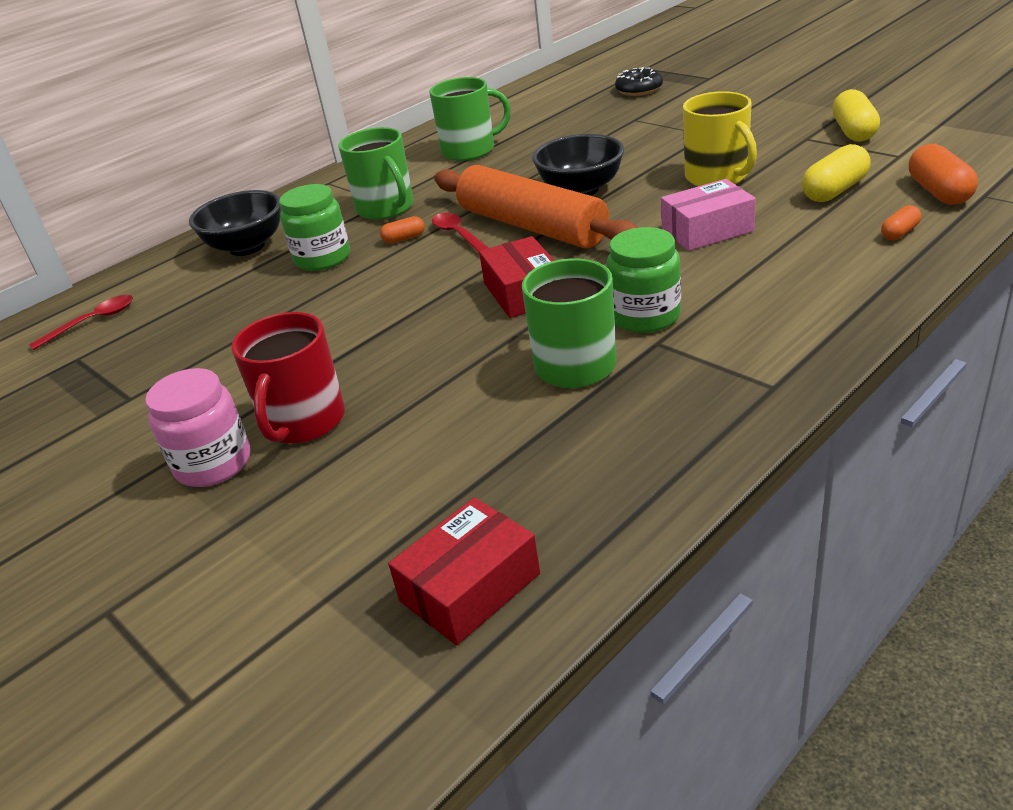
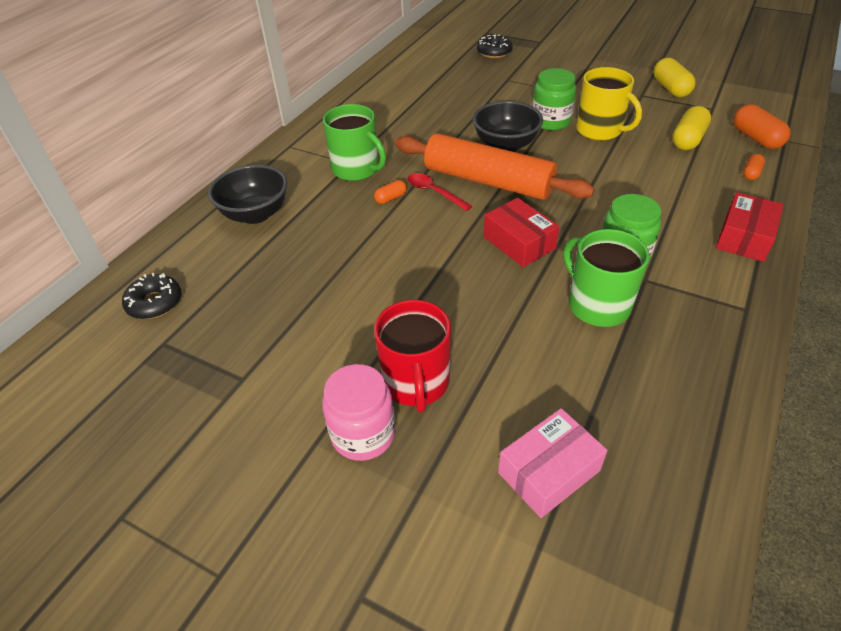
camera: 20 degrees left, 10 degrees up
(93, 322) = (155, 303): red spoon -> black donut
(322, 258) = (332, 222): green jar -> green jar (550, 121)
(470, 150) = (393, 111): green mug -> none
(470, 587) = (643, 515): red box -> red box (744, 237)
(707, 230) = (621, 178): pink box -> pink box (549, 471)

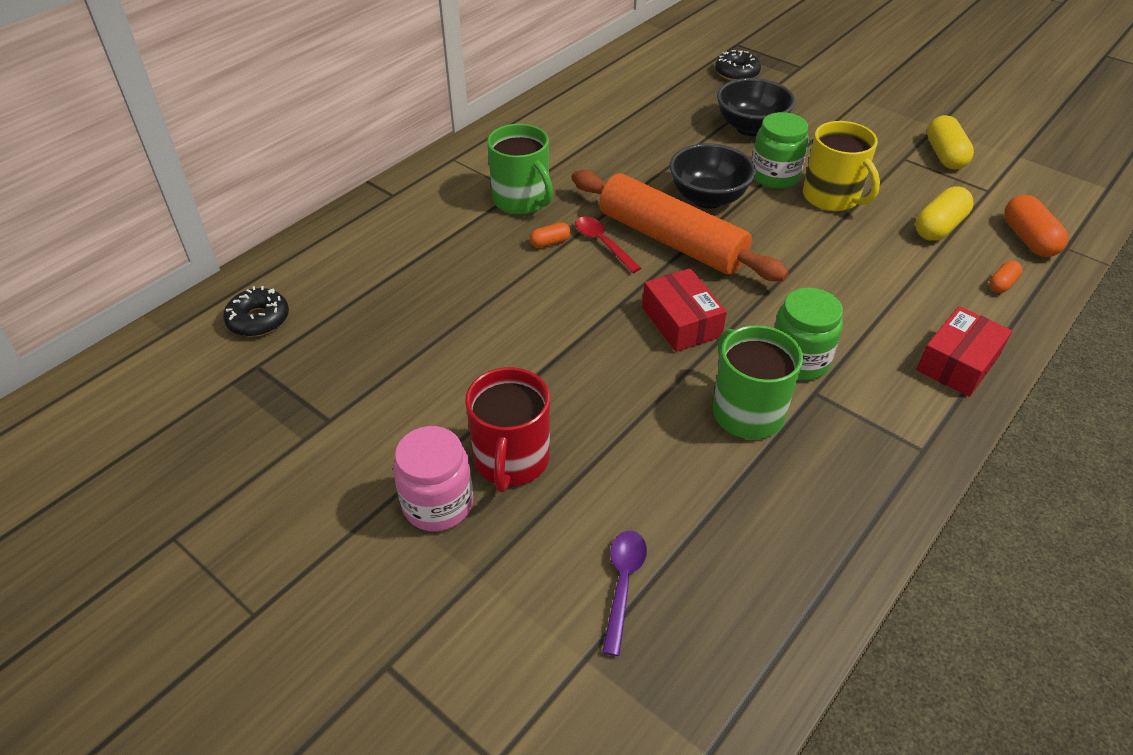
camera: 10 degrees right, 0 degrees up
(255, 214) = (392, 236): black bowl -> black bowl (750, 128)
(549, 471) = (623, 583): pink box -> purple spoon

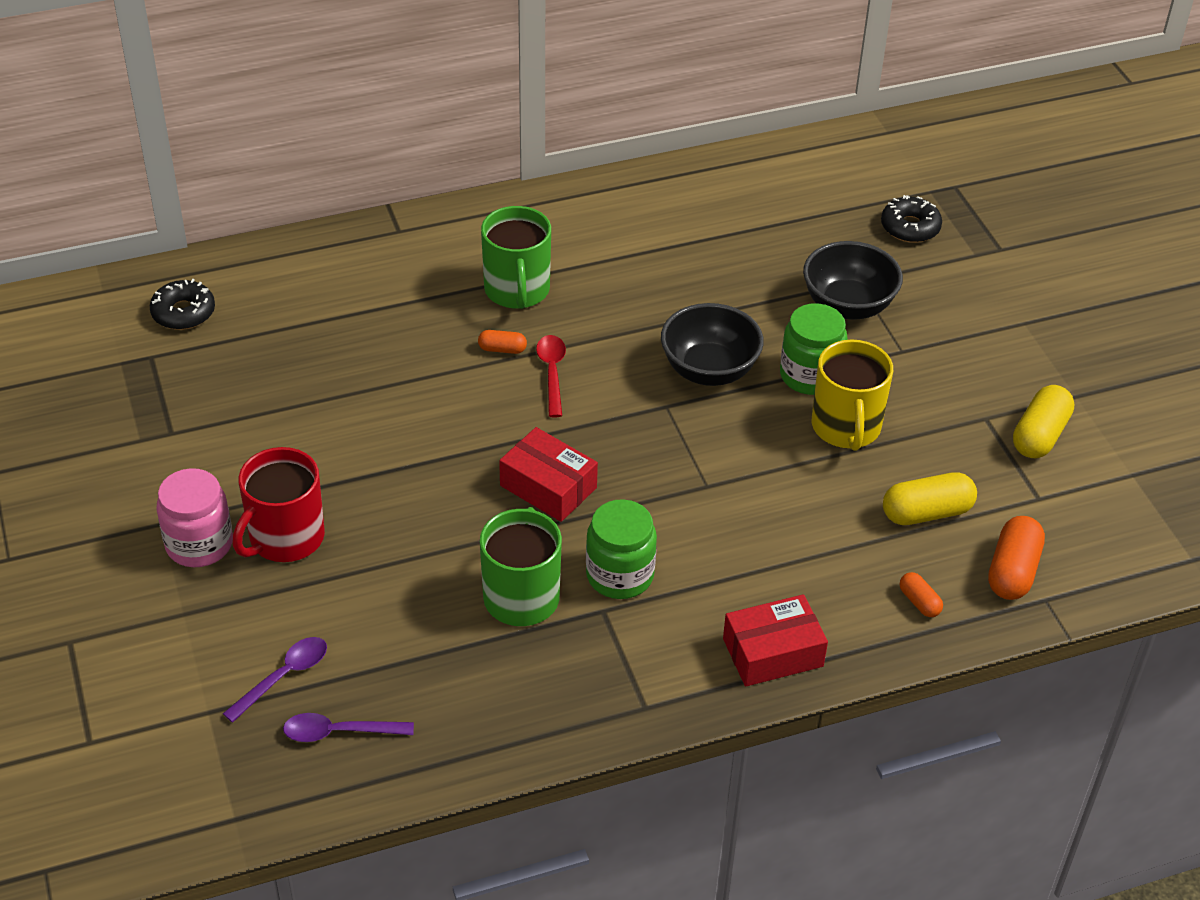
camera: 30 degrees right, 0 degrees up
(671, 240) = (623, 399): orange rolling pin -> none
(681, 322) = (548, 487): red box -> red box turned 60 degrees counterclockwise
(718, 608) = (338, 732): none -> purple spoon
(1002, 284) = (919, 602): orange capsule -> orange capsule turned 75 degrees clockwise

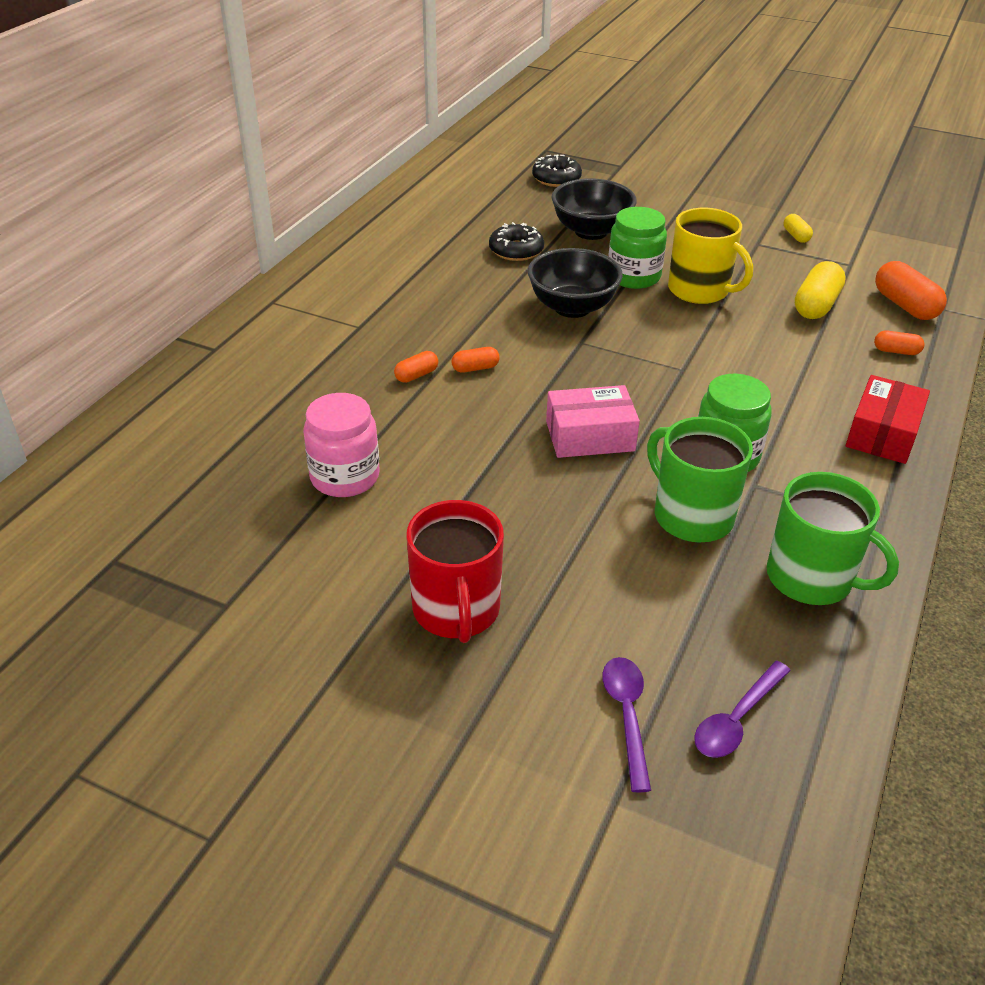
camera: 45 degrees left, 5 degrees down
(183, 312) = (97, 509): black donut -> black donut (516, 250)
(199, 544) = (389, 672): pink jar -> pink jar (345, 477)
(517, 290) = (368, 335): green mug -> green mug (812, 578)
(548, 487) = (590, 436): red box -> pink box
(552, 373) = (475, 368): red spoon -> orange capsule
(1040, 435) = (796, 236): yellow capsule -> yellow capsule, size x0.54

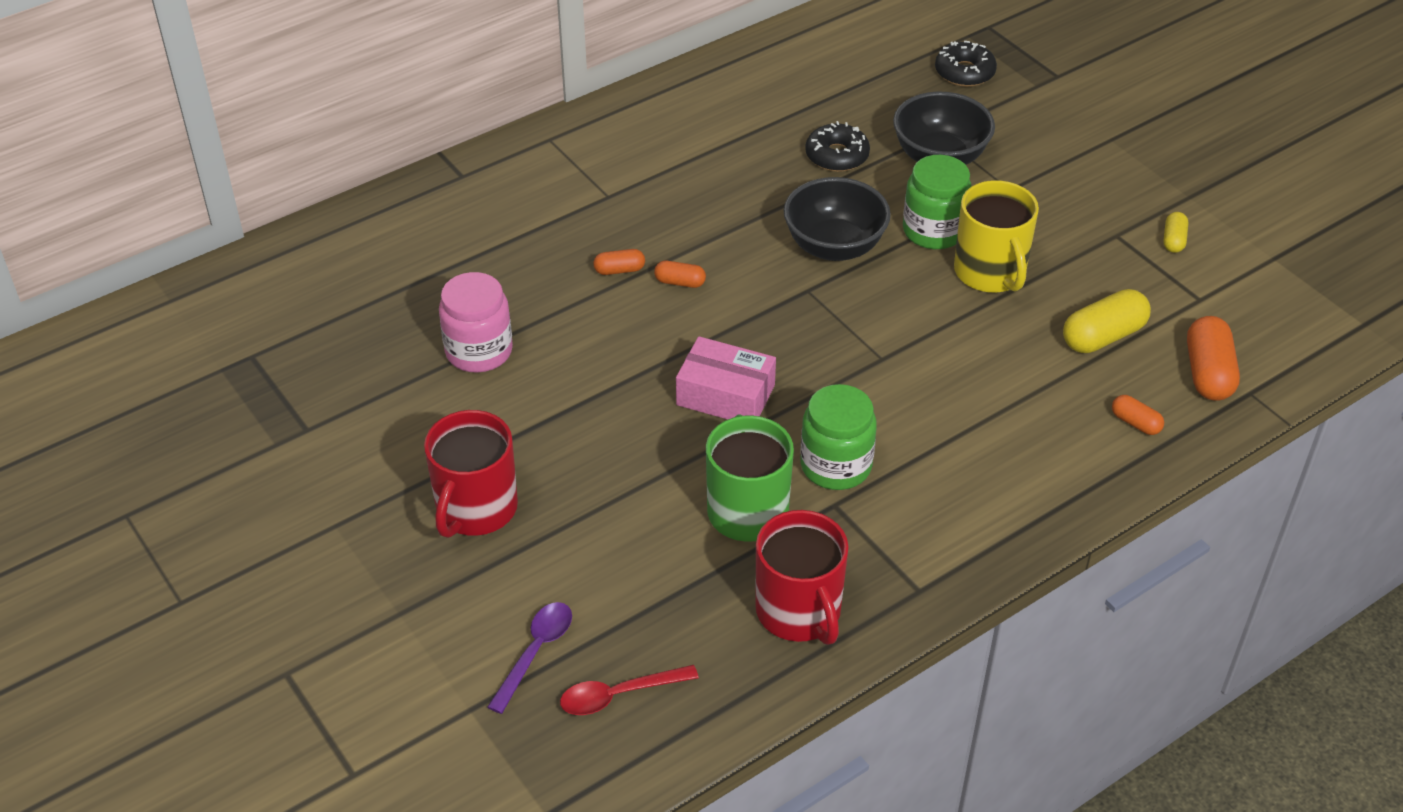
camera: 30 degrees right, 5 degrees up
(736, 719) = (618, 695): purple spoon -> red spoon
(812, 578) = (799, 612): green mug -> red mug
(883, 433) = (1019, 505): red box -> none

